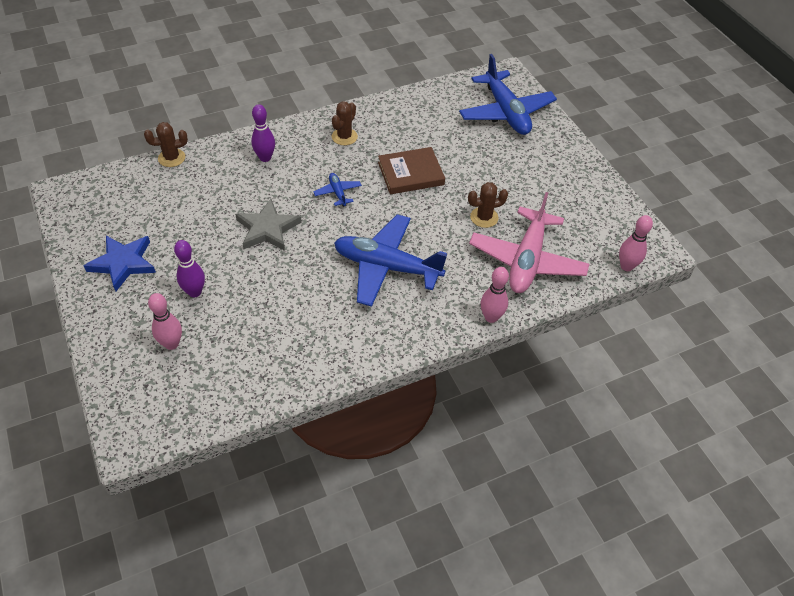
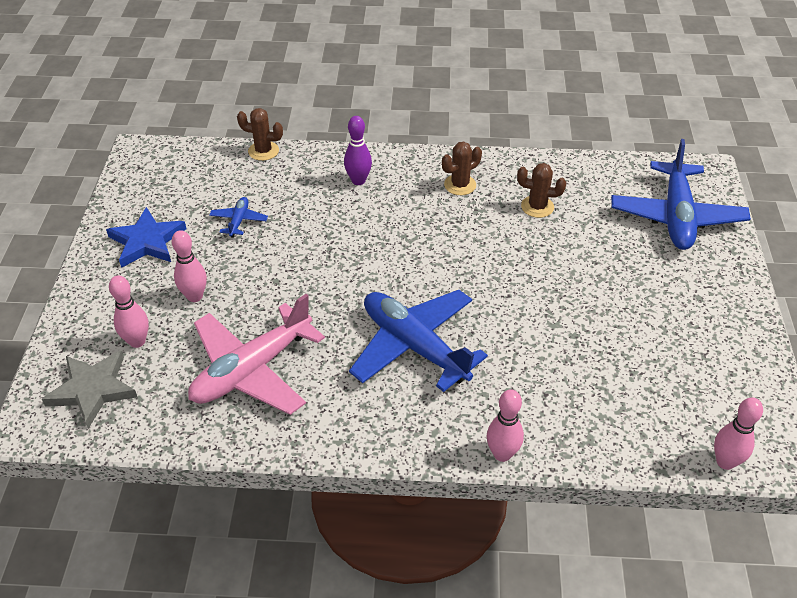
camera: 30 degrees right, 5 degrees down
(194, 292) = (195, 296): purple bowling pin -> pink bowling pin
(267, 229) = (311, 257): grey star -> grey star (92, 390)
(338, 193) = (413, 244): blue plane -> blue plane (239, 221)
(410, 173) = (511, 250): brown book -> none
(484, 217) = (569, 331): brown cactus -> brown cactus (537, 207)
(527, 260) = (592, 402): pink plane -> pink plane (252, 370)

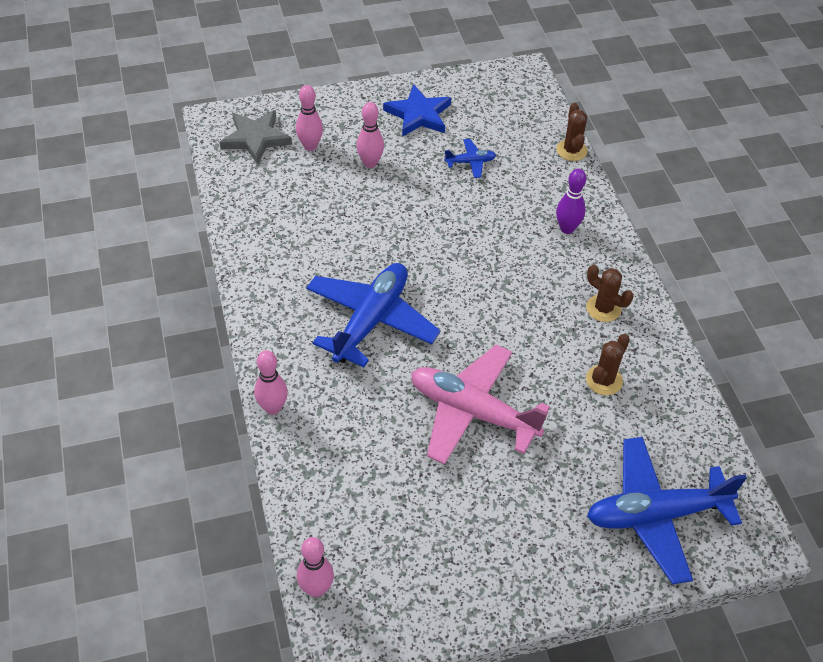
camera: 70 degrees right, 5 degrees up
(252, 370) = (306, 221): pink plane -> pink plane (472, 412)
(537, 207) = (604, 380): brown cactus -> brown cactus turned 45 degrees clockwise

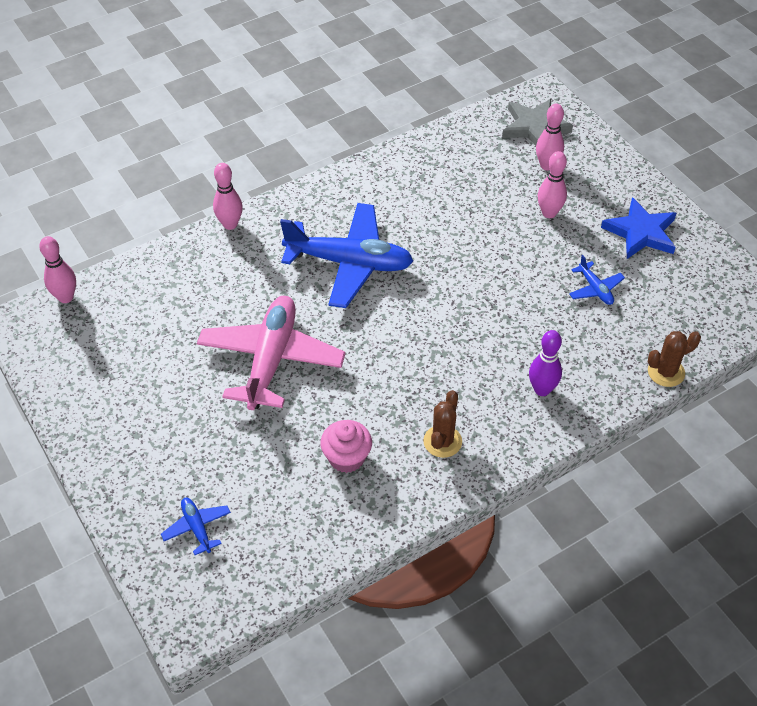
camera: 75 degrees right, 0 degrees up
(604, 380) = (346, 458): brown cactus -> pink cupcake
(656, 515) = (197, 528): blue plane -> blue plane, size x0.43

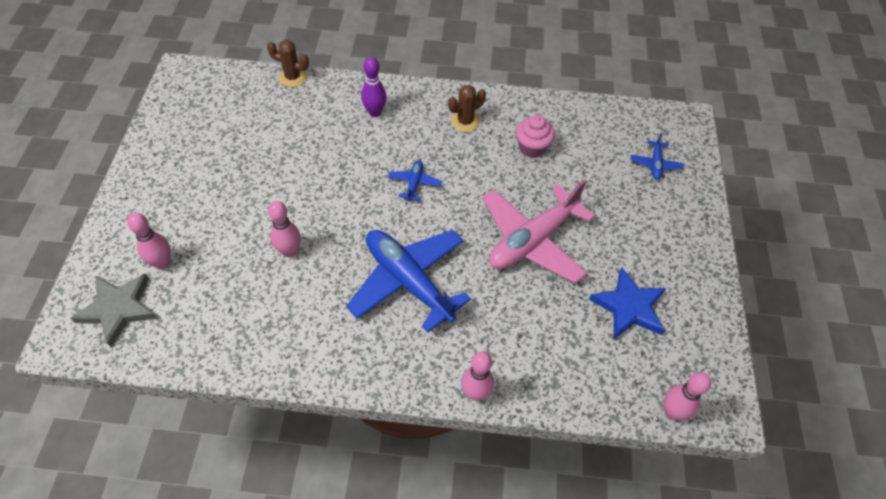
camera: 145 degrees left, 5 degrees up
(549, 213) = (217, 220): pink bowling pin -> pink bowling pin (290, 251)
(595, 289) = (264, 147): blue plane -> blue plane (414, 183)
(641, 232) = (180, 163): blue star -> blue star (629, 307)

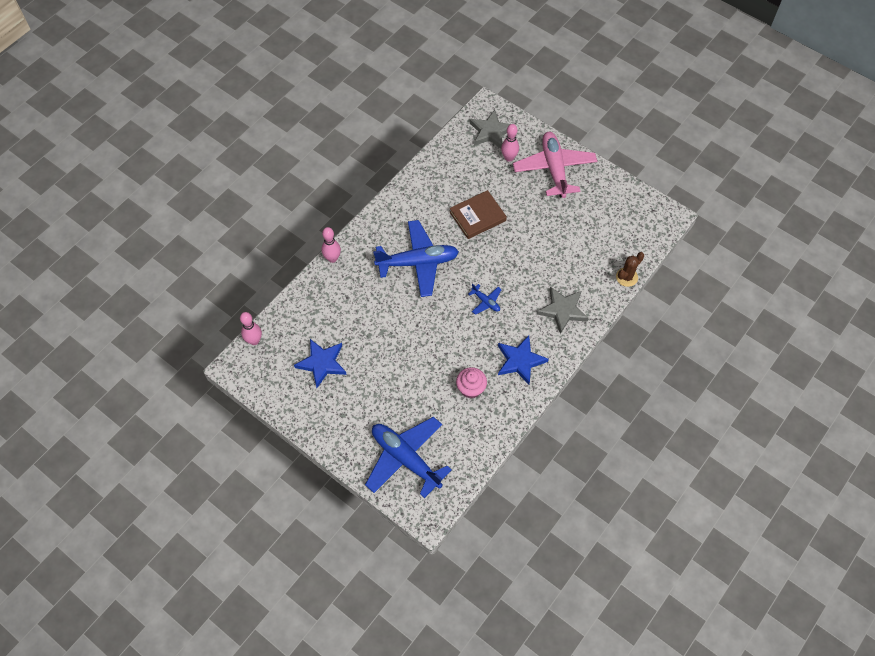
camera: 125 degrees right, 5 degrees up
(290, 251) = (477, 216): pink bowling pin -> brown book
(375, 112) = (562, 310): purple bowling pin -> grey star
(465, 121) = (520, 361): brown cactus -> blue star
(532, 240) = (400, 341): pink plane -> pink plane (554, 169)
(655, 164) = (405, 459): blue plane -> blue plane, size x2.30

